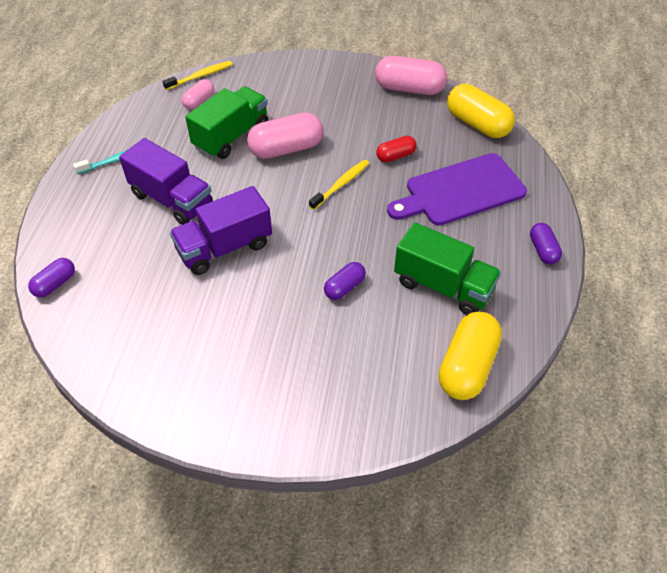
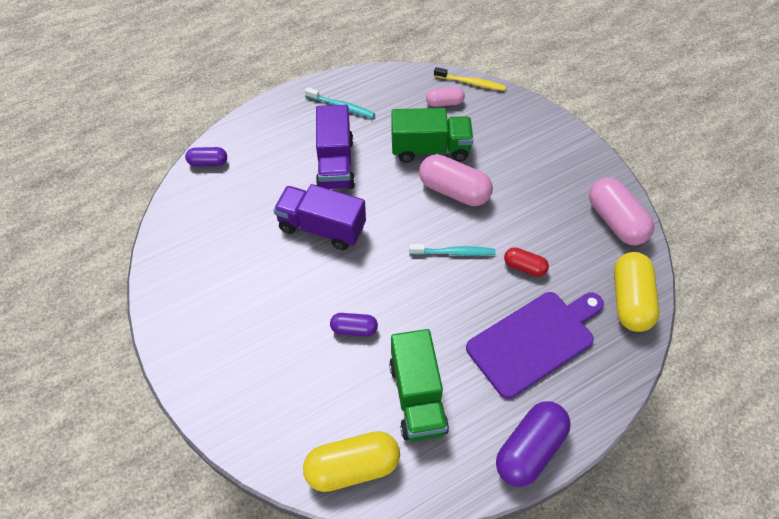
camera: 50 degrees right, 5 degrees up
(341, 184) = (454, 252): yellow toothbrush -> turquoise toothbrush
(460, 191) = (534, 341): purple cutting board -> purple cutting board turned 120 degrees clockwise
(543, 250) = (529, 449): purple capsule -> purple capsule, size x1.82

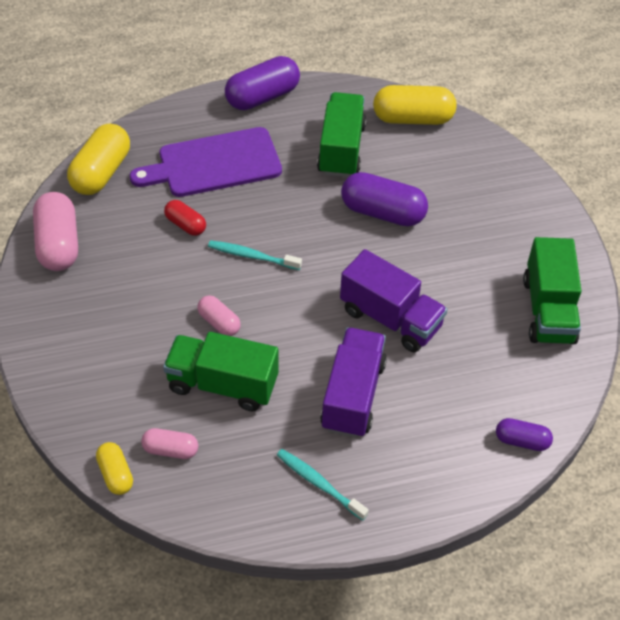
camera: 165 degrees left, 5 degrees down
(190, 268) = (548, 310): none -> green truck
(354, 329) = (383, 212): purple capsule -> purple capsule, size x1.82
(454, 191) = (219, 322): pink capsule -> pink capsule, size x0.55
(471, 83) = (116, 474): yellow toothbrush -> yellow capsule

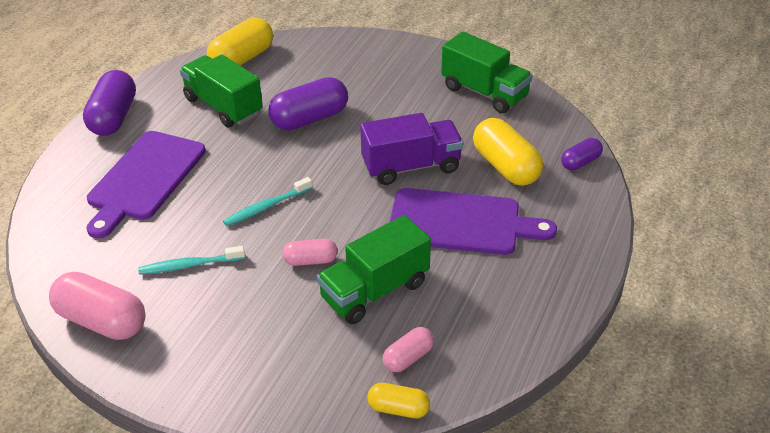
camera: 50 degrees left, 10 degrees down
(101, 172) = (59, 251): yellow capsule -> yellow capsule (505, 166)
(185, 225) = (186, 228): red capsule -> none
(319, 484) = (524, 284): turquoise toothbrush -> turquoise toothbrush (189, 265)
(353, 395) = (460, 223): purple truck -> purple cutting board

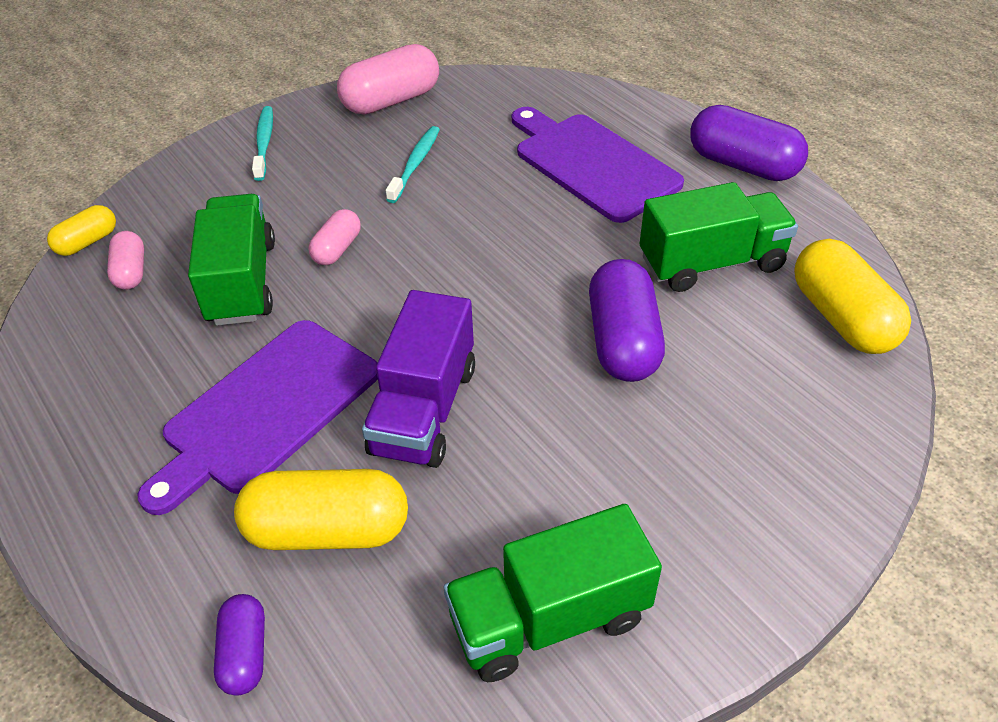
camera: 120 degrees right, 5 degrees up
(266, 207) = (460, 242): turquoise toothbrush -> turquoise toothbrush (264, 143)

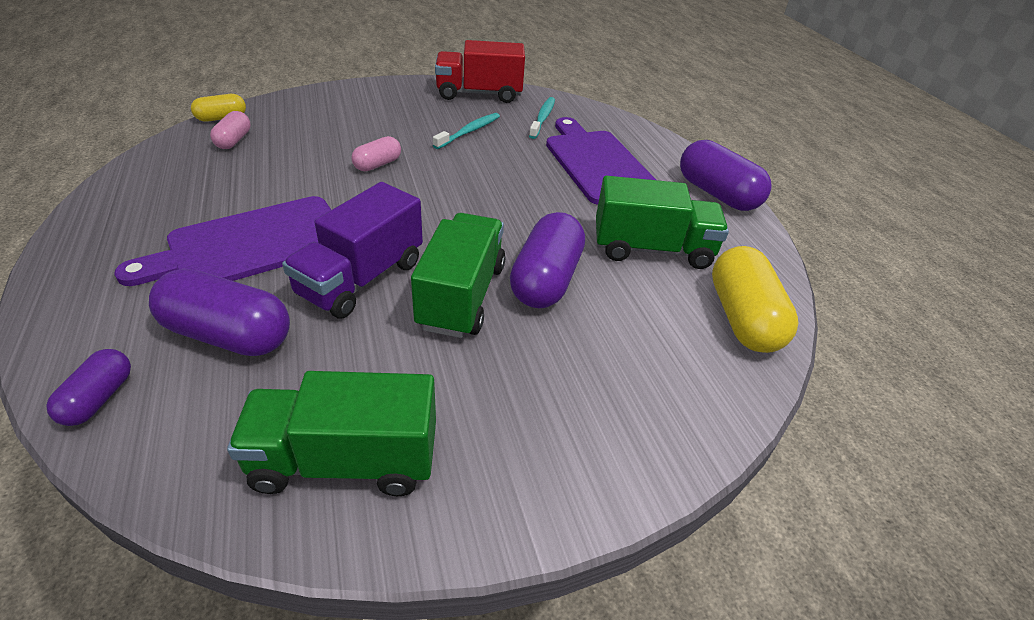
camera: 15 degrees right, 5 degrees down
(241, 282) = (298, 165): green truck -> green truck (461, 296)
(264, 143) = (377, 95): turquoise toothbrush -> turquoise toothbrush (542, 118)
(328, 530) = (228, 335): yellow capsule -> purple capsule
(391, 100) = (479, 94): pink capsule -> red truck

